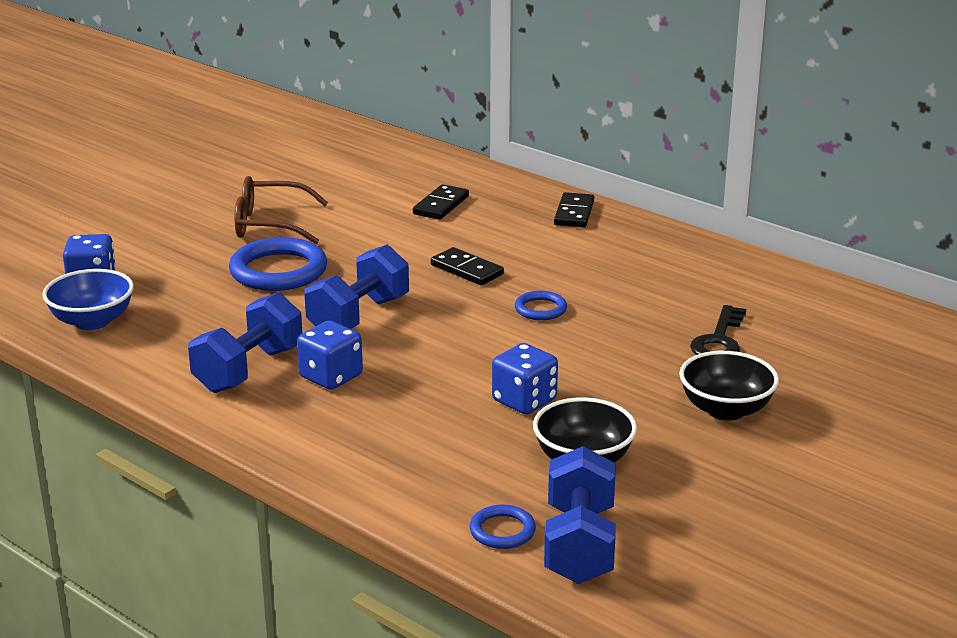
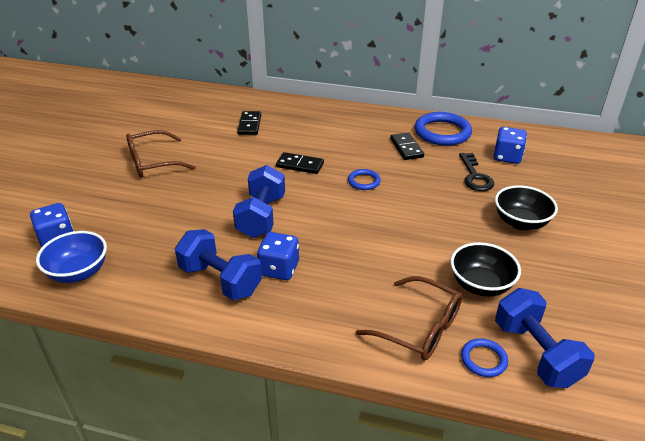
camera: 25 degrees left, 10 degrees up
(249, 370) = (220, 280): blue dumbbell -> blue dumbbell turned 60 degrees counterclockwise
(278, 271) = (184, 195): blue ring -> blue ring (442, 132)
(451, 479) = (419, 327): none -> brown glasses
(524, 401) = (410, 250): blue dice -> blue dice (507, 157)
(574, 213) = (328, 113): black domino -> black domino (406, 148)

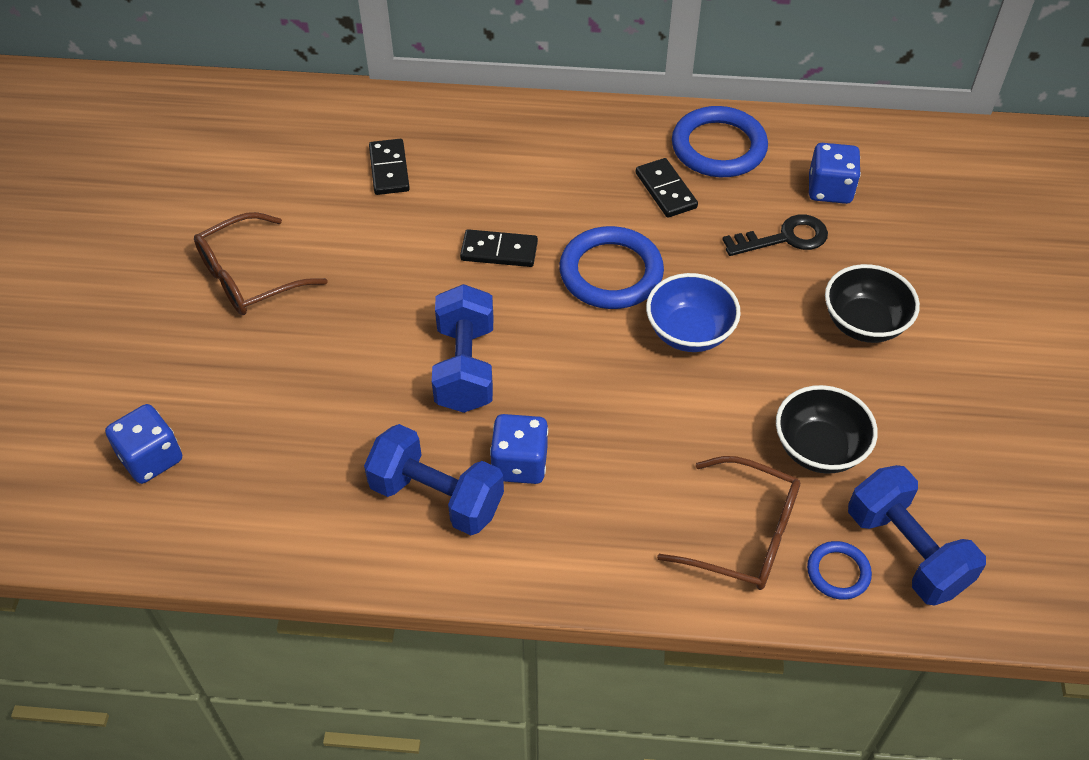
camera: 10 degrees left, 15 degrees up
(78, 272) = (212, 516): blue bowl -> blue bowl (689, 332)
(364, 181) = (611, 272): blue ring -> blue ring, size x1.95
(475, 176) = (784, 238): black key -> black key turned 90 degrees counterclockwise

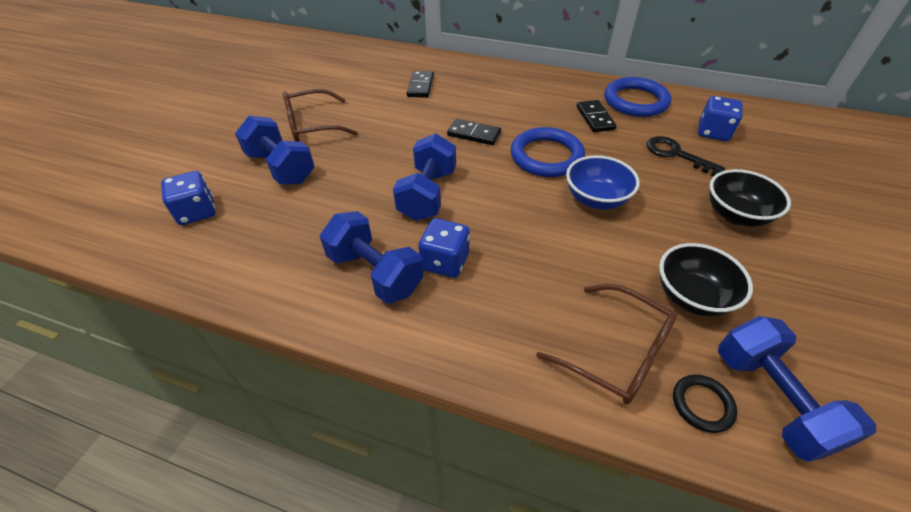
camera: 15 degrees right, 5 degrees down
(237, 362) = (281, 168): none -> blue dumbbell
(784, 238) = (676, 154): black key -> black key turned 135 degrees counterclockwise
(838, 572) = (702, 404): blue ring -> black ring

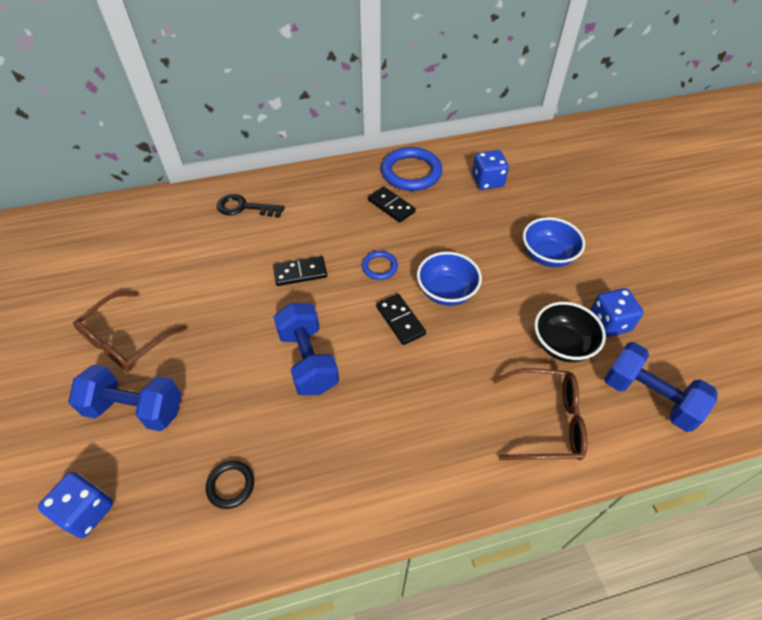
camera: 35 degrees left, 5 degrees up
(375, 273) = (325, 466): blue dumbbell -> none
(420, 86) = (204, 238): black domino -> black domino (400, 320)
(445, 262) = (374, 419): blue dice -> blue dice (609, 323)
(546, 156) = (379, 267): blue ring -> blue ring, size x0.51
(676, 154) = (475, 216): black key -> black key (244, 207)
(702, 404) = (616, 427): black ring -> black ring (231, 485)
(735, 215) = (547, 256): black bowl -> blue bowl

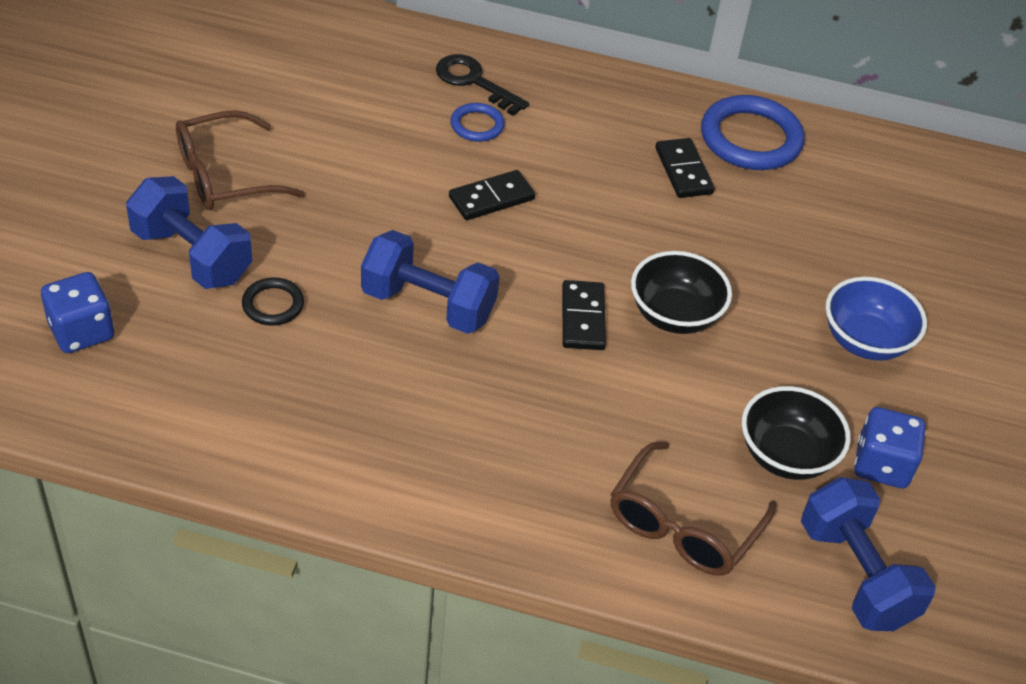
camera: 25 degrees right, 5 degrees down
(231, 485) = (248, 387): black ring -> black ring (273, 304)
(300, 273) = (491, 198): black domino -> black domino turned 45 degrees counterclockwise
(308, 360) = (428, 305): blue dumbbell -> blue dumbbell turned 75 degrees counterclockwise
(379, 267) = (605, 241): blue ring -> blue ring (477, 125)
(446, 292) = (674, 315): blue bowl -> black bowl
(487, 181) = (860, 202): blue dice -> none
(545, 421) = (683, 524): brown glasses -> brown glasses turned 90 degrees clockwise

